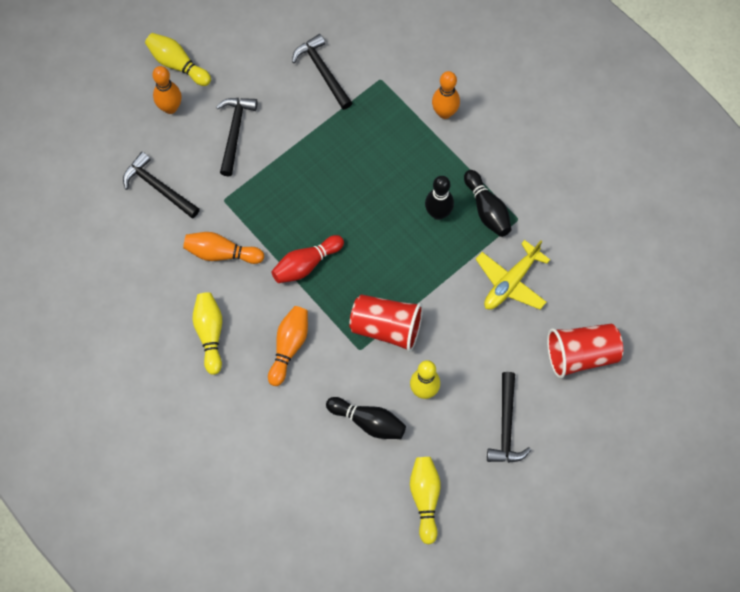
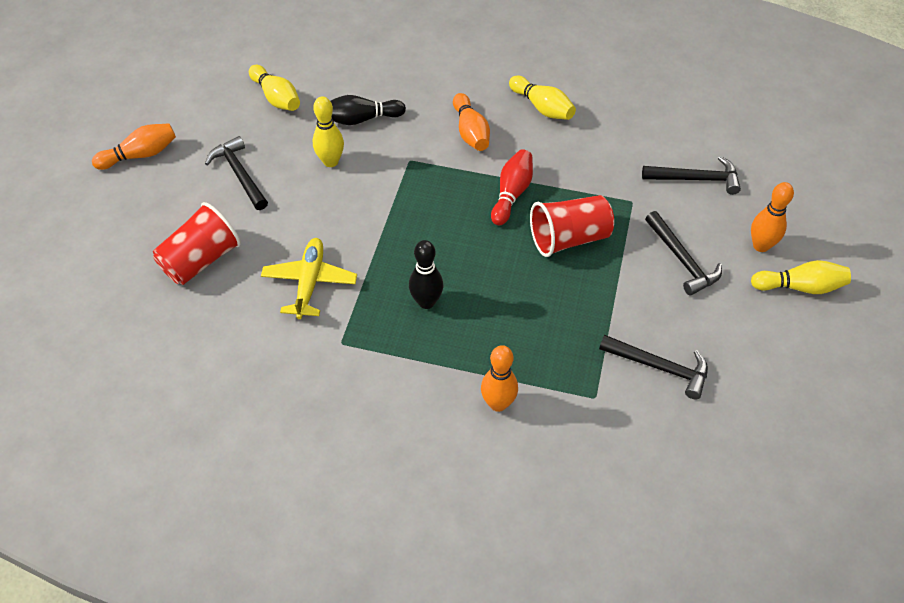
camera: 145 degrees right, 15 degrees down
(221, 253) = (591, 163): orange bowling pin -> orange bowling pin (140, 155)
(386, 327) = (399, 187): red cup -> red cup (569, 238)
(487, 209) = (379, 333): black bowling pin -> none

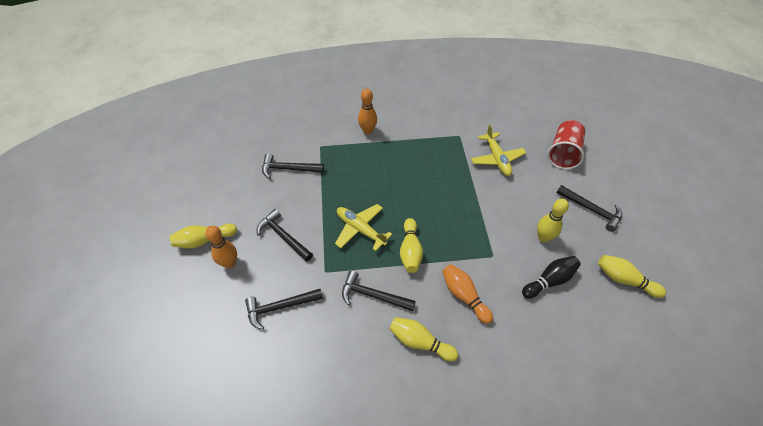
camera: 160 degrees right, 0 degrees up
(140, 155) = (663, 204): orange bowling pin -> none
(426, 302) = (428, 167): black bowling pin -> none
(511, 194) = (410, 251): red bowling pin -> yellow bowling pin
(569, 238) = (360, 229): red cup -> yellow plane
(578, 161) = (373, 295): none -> black hammer

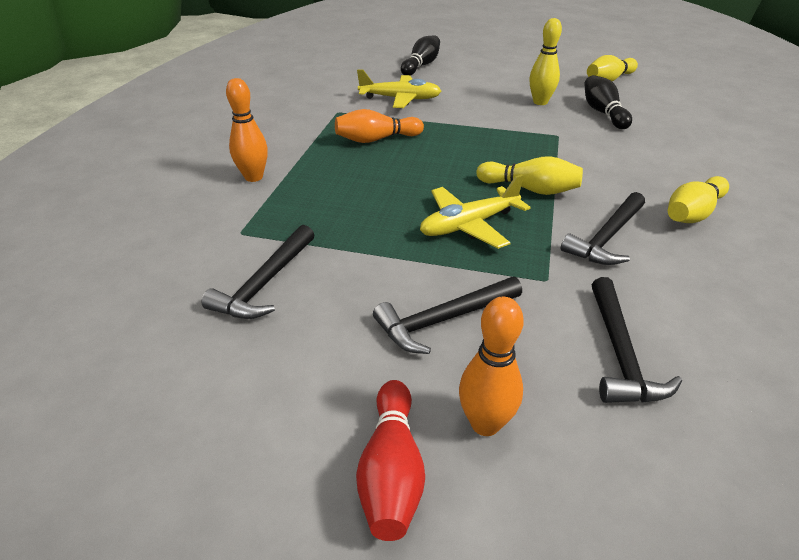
camera: 70 degrees left, 15 degrees down
(204, 240) = (392, 471): yellow bowling pin -> red bowling pin
(464, 296) = (618, 166): orange bowling pin -> orange bowling pin (376, 139)
(563, 153) = (421, 65): red cup -> black bowling pin
(591, 210) = (511, 72): black hammer -> none

